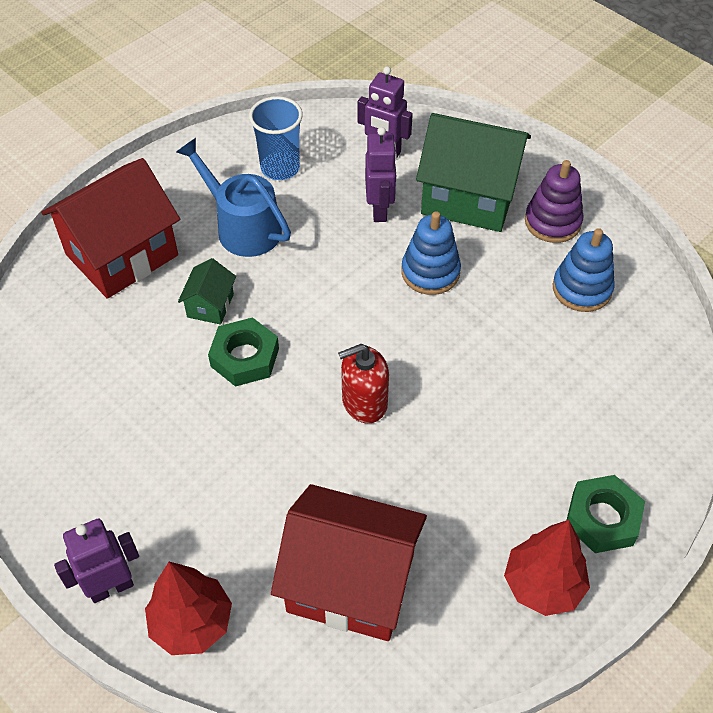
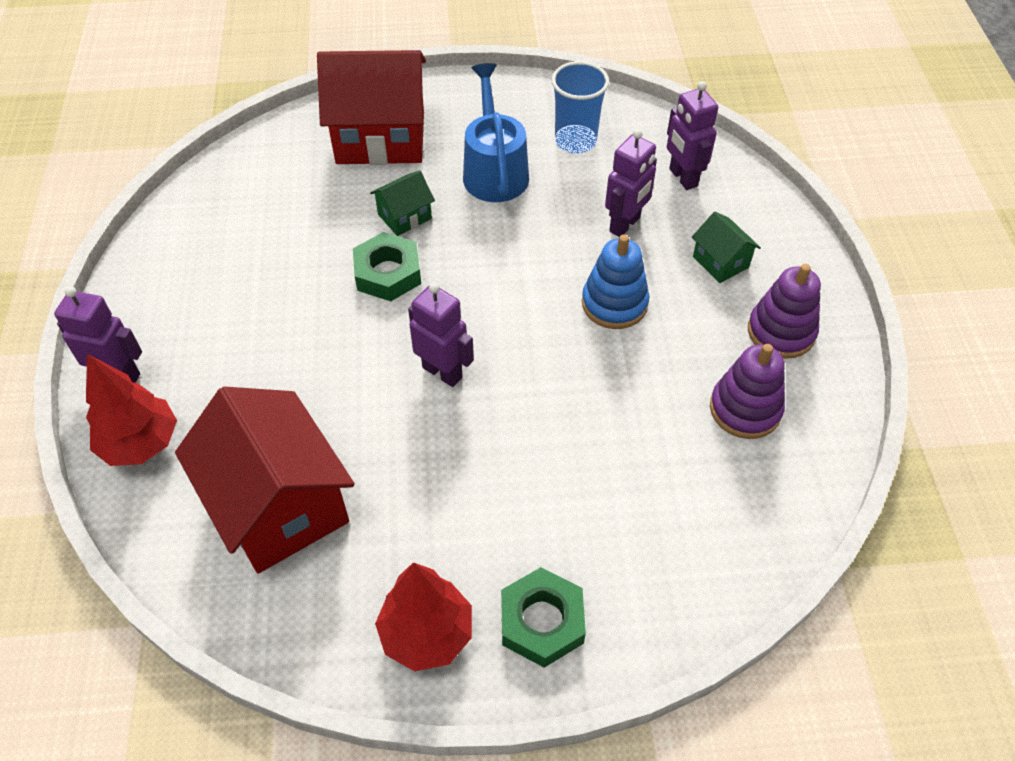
camera: 40 degrees right, 0 degrees up
(364, 402) = (442, 372): red soap dispenser -> purple robot
(469, 197) = (720, 262): green house -> green house, size x0.45
(582, 289) = (745, 409): blue stacking toy -> purple stacking toy

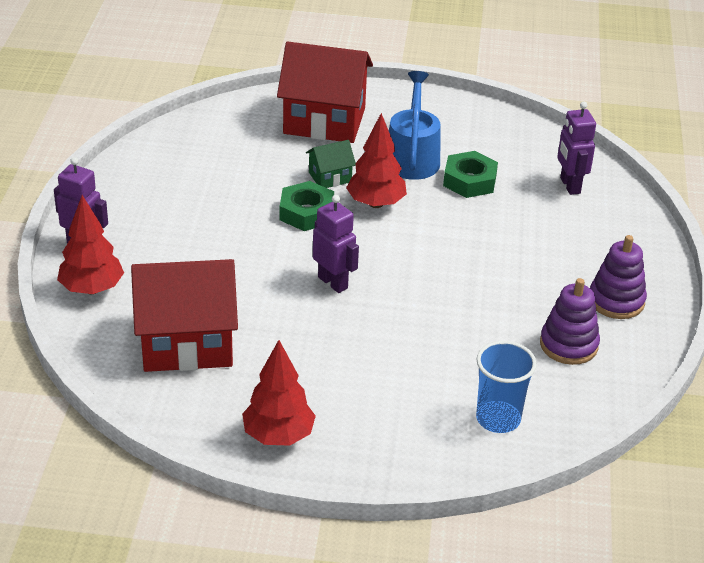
camera: 10 degrees right, 15 degrees down
(279, 505) = (187, 343): red house -> red house turned 75 degrees counterclockwise
(467, 244) = (375, 203): none -> red tree
(542, 621) = (367, 444): green nut -> green nut (470, 181)
(575, 141) = (486, 147): blue cup -> blue cup (498, 419)
(614, 304) = (484, 261): blue stacking toy -> none
(625, 225) = (510, 210): purple robot -> none
(720, 262) = (582, 247): green house -> none

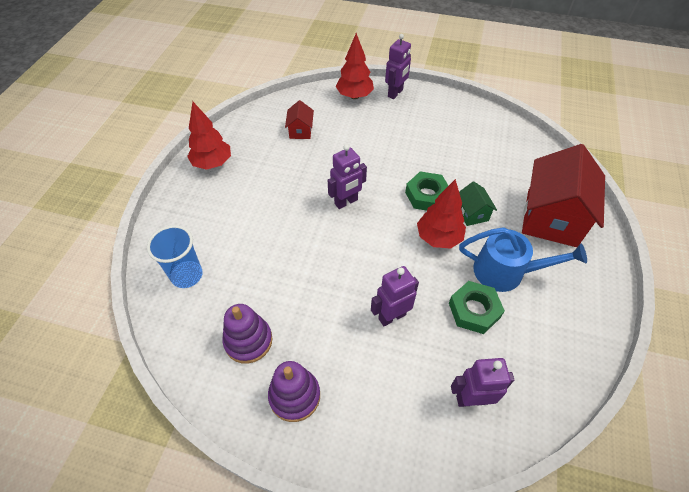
camera: 100 degrees right, 15 degrees up
(187, 343) = (300, 131): red house -> red house, size x0.45
(497, 237) = (392, 316): none -> purple robot

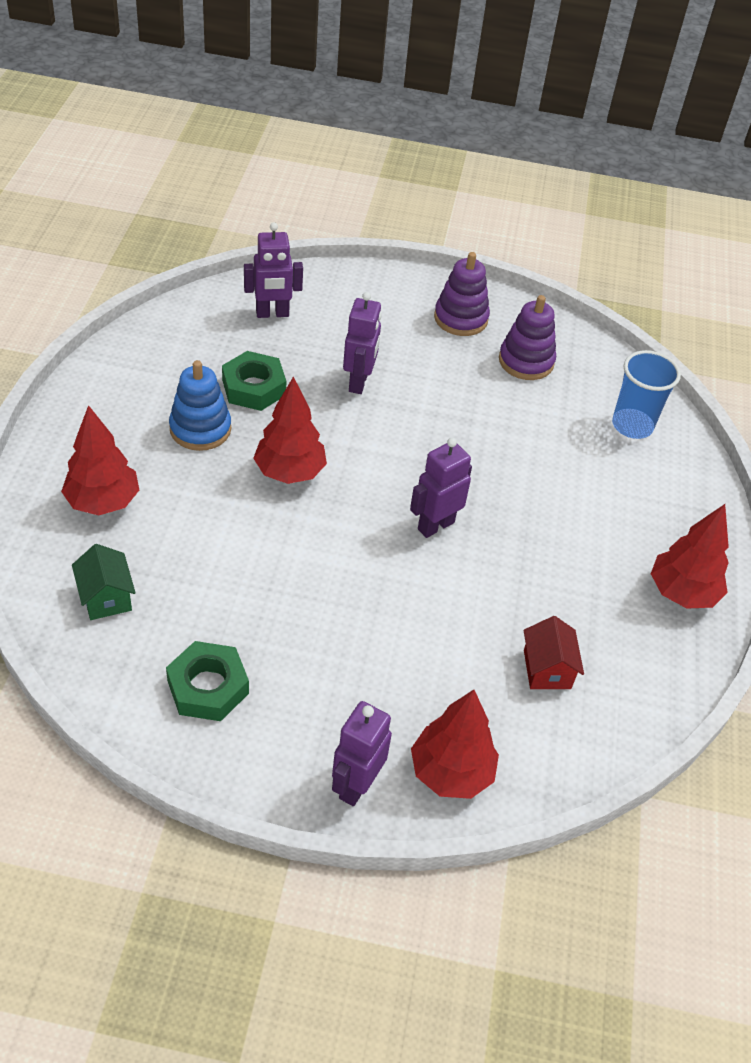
camera: 170 degrees right, 5 degrees down
(392, 316) = (359, 382): purple robot -> purple robot turned 45 degrees counterclockwise
(427, 195) = (302, 537): green nut -> green nut (208, 687)
(472, 213) = (231, 508): green house -> green house (106, 597)
(505, 272) = (200, 429): blue watering can -> blue stacking toy
(551, 218) = (103, 502): red house -> red tree

